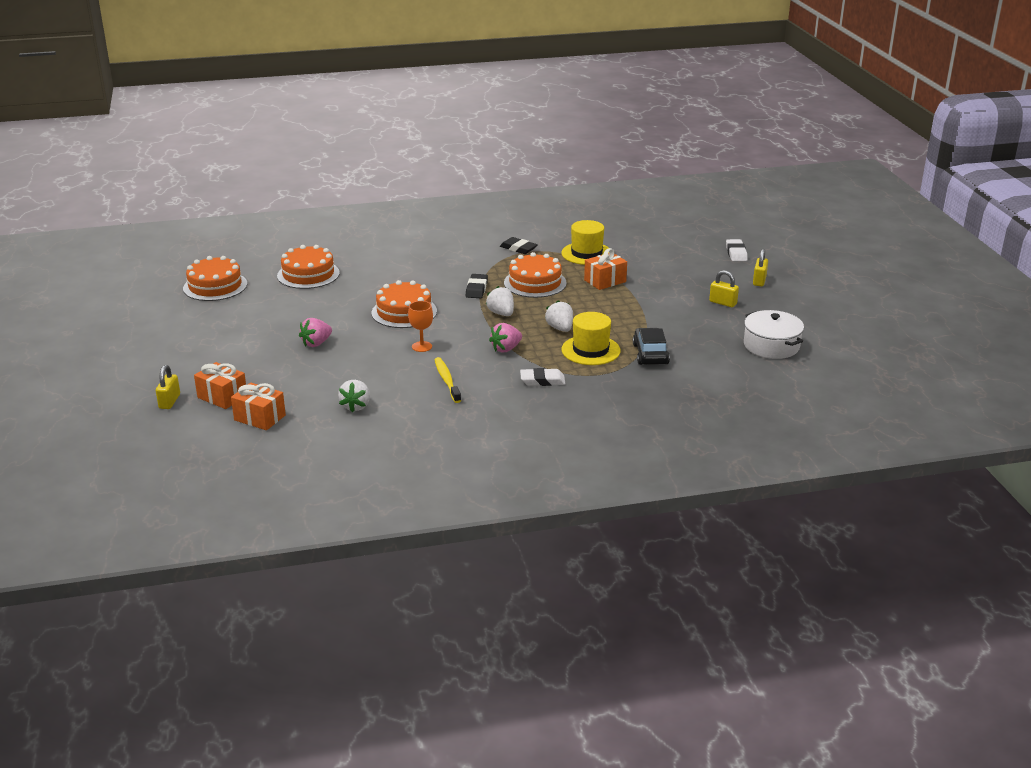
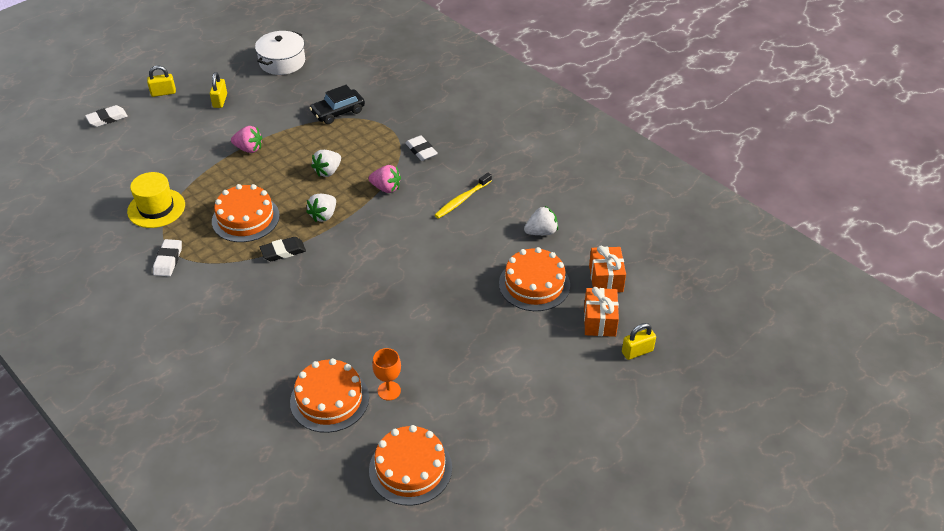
camera: 120 degrees left, 15 degrees up
(316, 343) = (466, 310): pink strawberry -> pink strawberry (249, 149)
(404, 312) = (364, 280): orange cake -> orange cake (534, 284)
(422, 346) = (419, 238): orange goblet -> orange goblet (389, 391)
(518, 248) = (168, 260): black eraser -> white eraser
(590, 350) = (354, 143): yellow hat -> none
(605, 281) = (215, 176): orange gift -> none

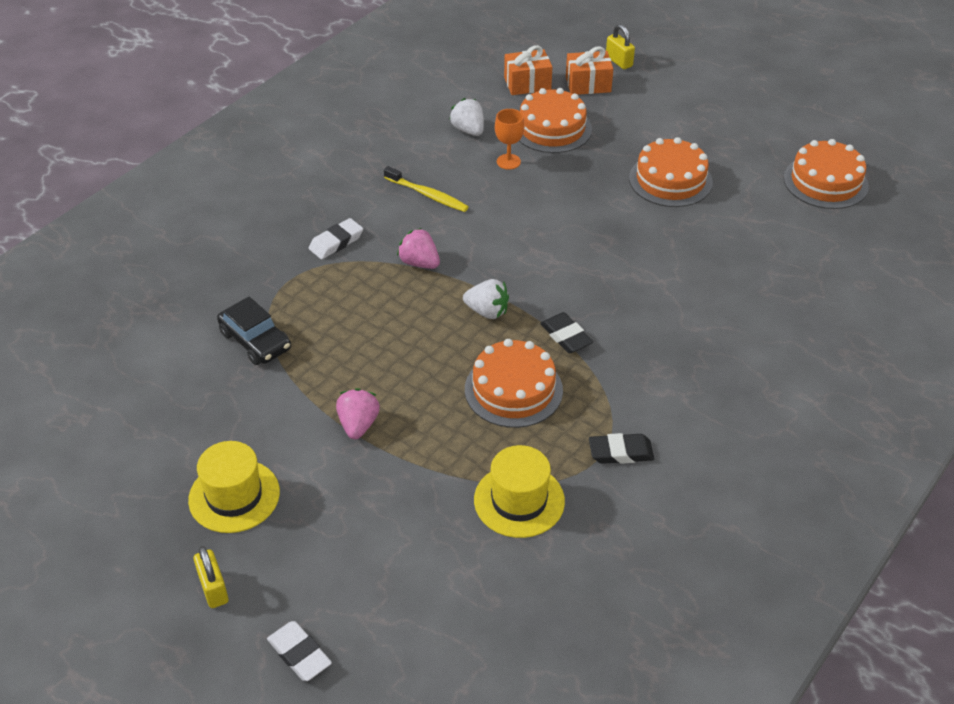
camera: 100 degrees left, 0 degrees up
(168, 260) = (620, 452): white eraser -> black eraser
(220, 101) = (234, 496): yellow padlock -> yellow hat
(282, 62) = (116, 439): white pot -> none
(328, 171) = (395, 325): white strawberry -> none
(329, 399) = (774, 250): orange cake -> orange cake (670, 180)
(386, 188) = (419, 263): pink strawberry -> pink strawberry turned 60 degrees counterclockwise
(389, 391) = (741, 210): orange goblet -> orange goblet (508, 161)

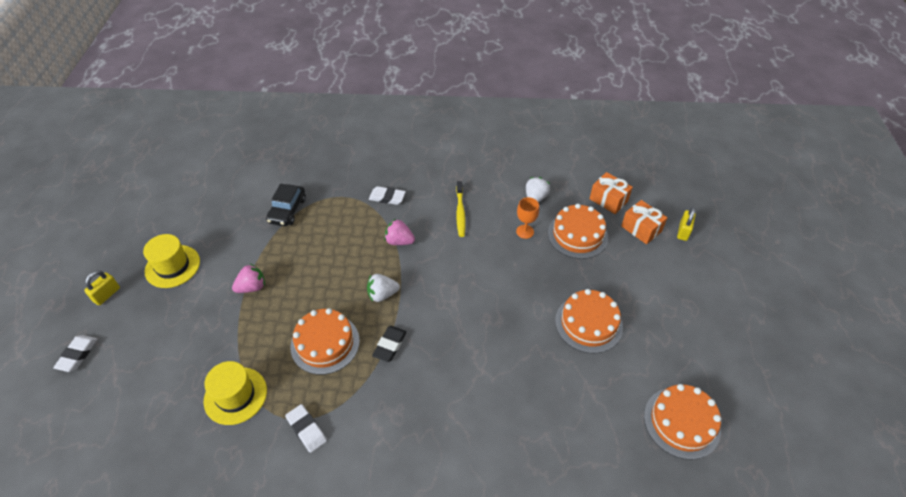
camera: 55 degrees right, 5 degrees up
(419, 263) = (399, 241): pink strawberry -> pink strawberry turned 75 degrees counterclockwise
(487, 311) = (382, 294): white strawberry -> white strawberry turned 90 degrees clockwise
(620, 452) = (306, 429): black eraser -> white eraser

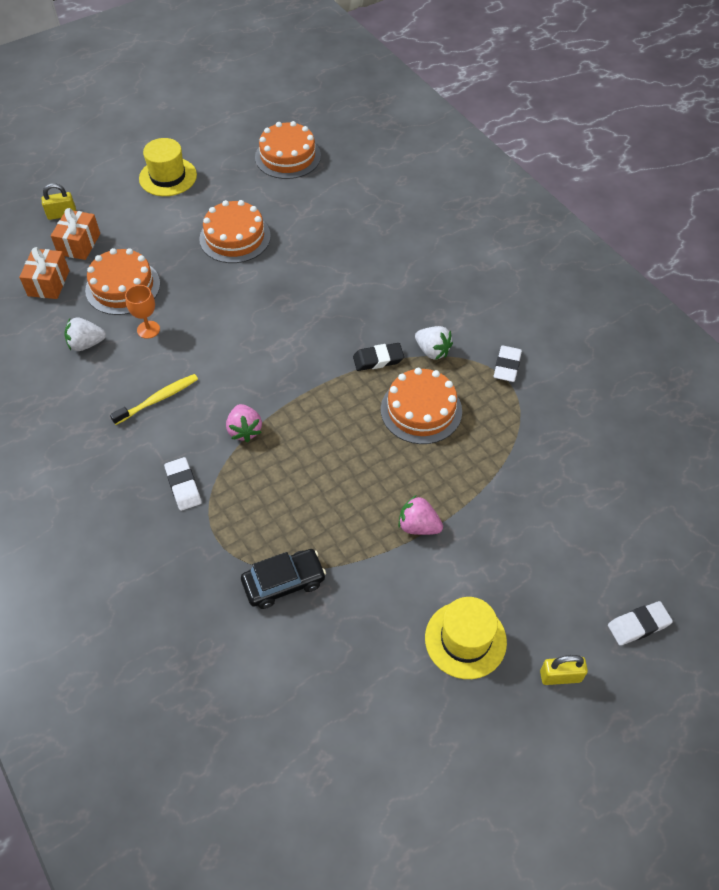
camera: 125 degrees left, 5 degrees up
(235, 395) = (532, 441): yellow hat -> yellow hat (168, 177)
(382, 294) = (327, 401): white strawberry -> white strawberry (432, 351)

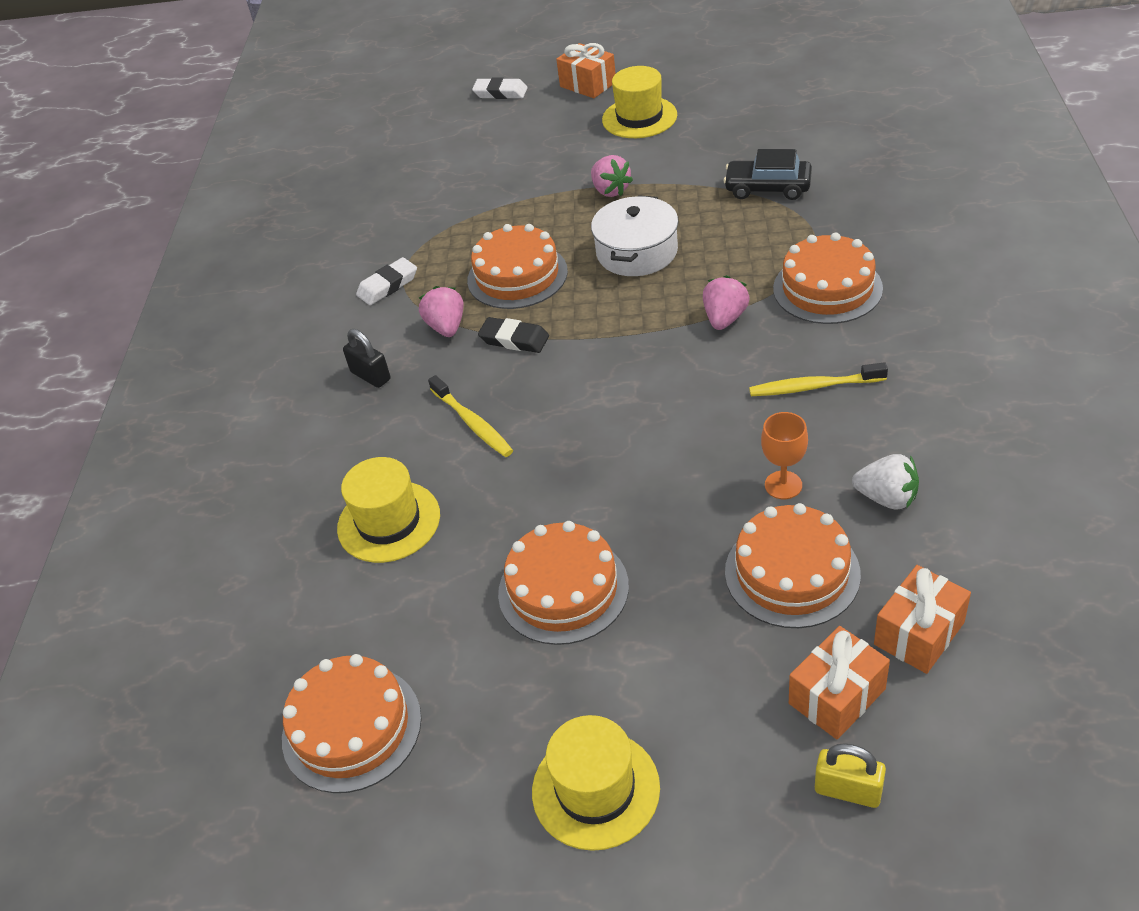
camera: 140 degrees left, 10 degrees down
(183, 486) = (827, 288): white eraser -> orange cake
(348, 467) = (637, 252): none -> white pot
(352, 232) = (389, 521): none -> yellow hat
(355, 297) = (473, 423): none -> yellow toothbrush
(432, 351) = (446, 327): white strawberry -> pink strawberry
(447, 301) = (370, 376): none -> black padlock
(560, 676) = (588, 84): yellow padlock -> orange gift

